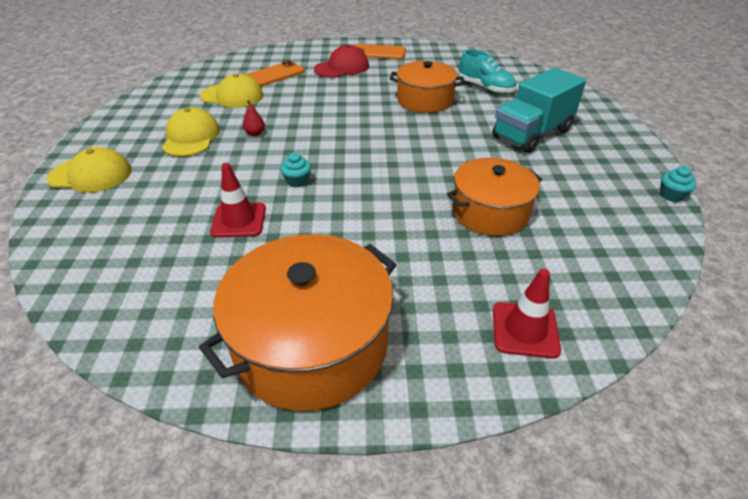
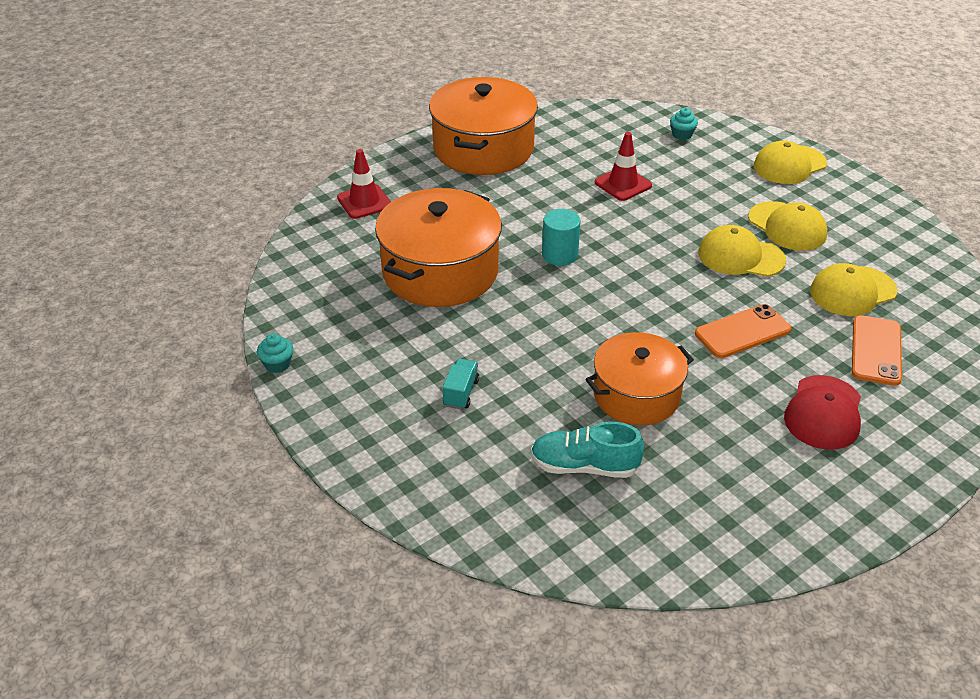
camera: 145 degrees right, 0 degrees up
(255, 133) = (740, 256): red pear -> yellow cap
(297, 181) = (627, 229): turquoise cupcake -> turquoise cupcake (682, 134)
(376, 184) = (559, 255): none -> turquoise cylinder
(378, 53) = (831, 485): orange phone -> orange phone (742, 332)
(490, 212) = (440, 271): orange pot -> orange pot, size x1.52
(532, 134) = (461, 393): turquoise truck -> turquoise truck, size x0.43

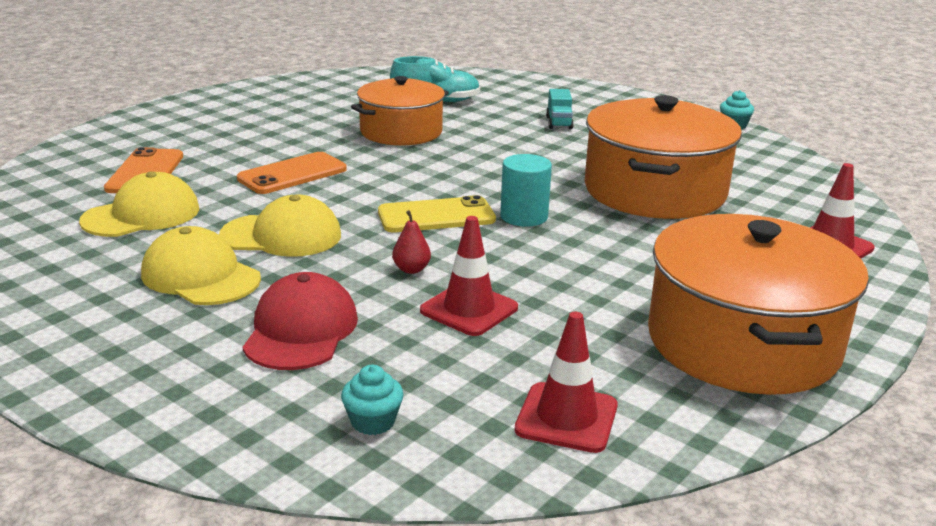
camera: 165 degrees right, 15 degrees down
(594, 126) = (566, 418): none -> red traffic cone
(625, 263) = (436, 216): none -> yellow phone
(652, 216) = (411, 269): none -> red pear
(789, 165) = (154, 379): yellow cap -> none
(823, 413) = (224, 134): red cap -> red cap (301, 330)

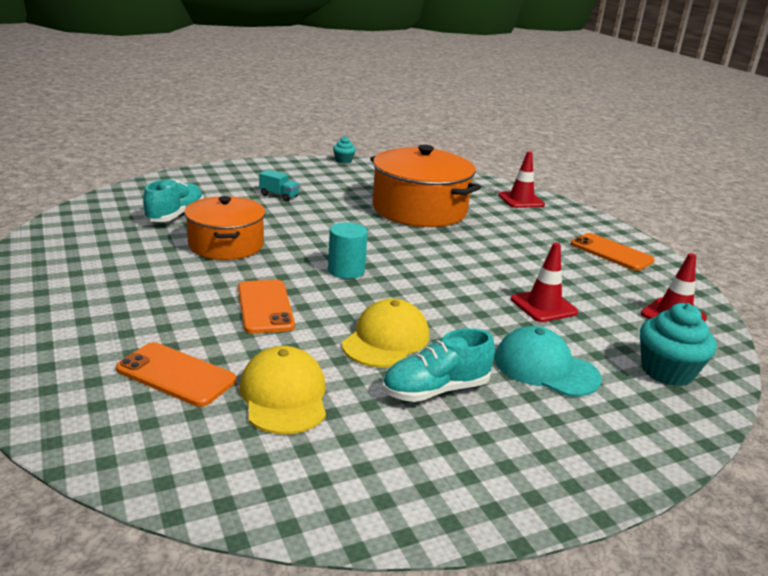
camera: 65 degrees left, 0 degrees up
(200, 276) = (435, 390): yellow cap -> turquoise shoe
(301, 330) = (545, 368): red cap -> turquoise cap
(373, 421) = (667, 371): turquoise cupcake -> turquoise cupcake, size x1.82
(411, 269) = (478, 308): red pear -> none
(436, 216) = (400, 277): yellow phone -> none
(524, 216) = (425, 253): turquoise cylinder -> turquoise cylinder (346, 270)
(742, 342) = (611, 252): orange pot -> orange phone

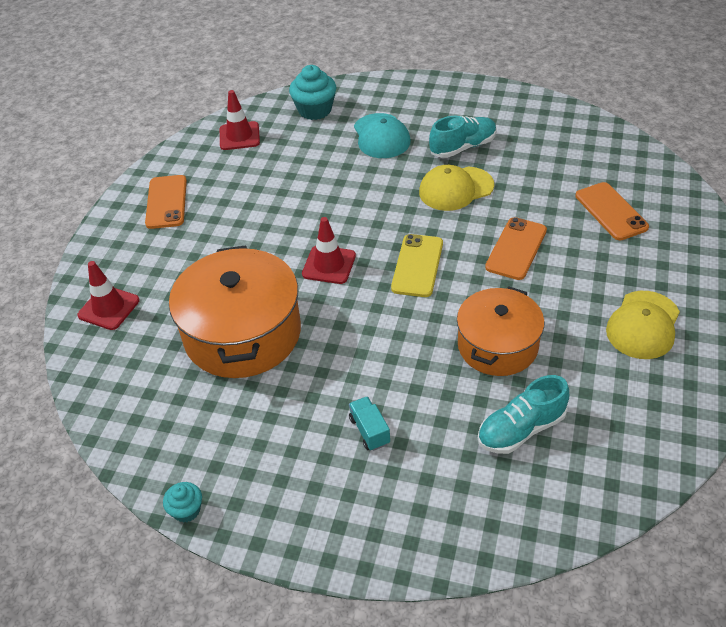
camera: 135 degrees left, 20 degrees up
(284, 395) = (553, 175): yellow cap -> yellow cap (643, 325)
(346, 270) = (417, 265): turquoise cylinder -> yellow phone
(435, 390) = (463, 147): turquoise shoe -> turquoise shoe turned 45 degrees counterclockwise
(543, 306) = (312, 175): red traffic cone -> red traffic cone (329, 265)

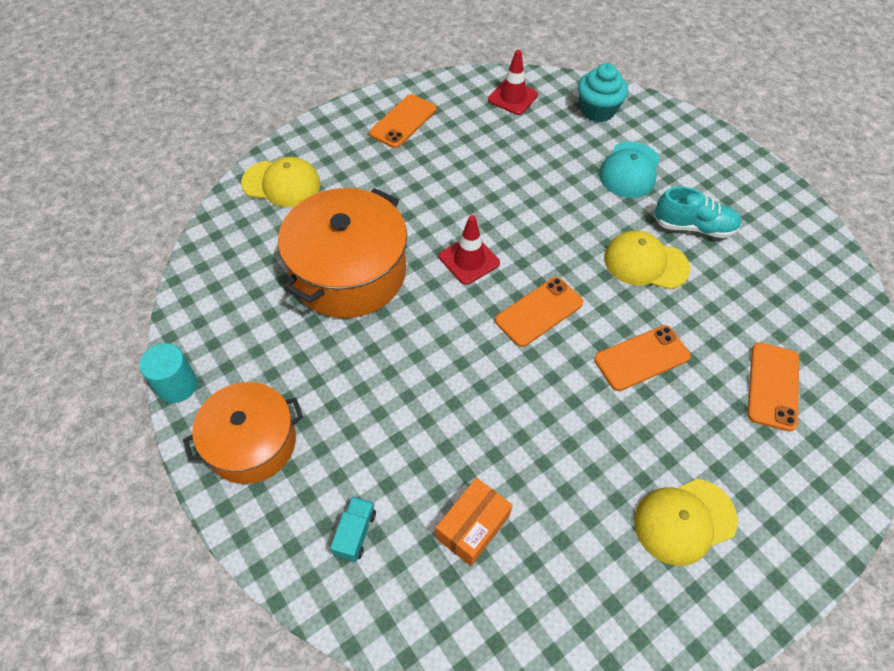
camera: 35 degrees right, 10 degrees up
(109, 308) = (282, 184): red traffic cone -> yellow cap
(186, 510) = (177, 385): turquoise cupcake -> turquoise cylinder
(369, 431) = (356, 428): turquoise truck -> turquoise truck (355, 533)
(417, 265) = (539, 312): yellow phone -> orange phone
(497, 346) = (531, 436): orange pot -> orange pot (252, 443)
(521, 429) = (472, 527): turquoise shoe -> orange box

